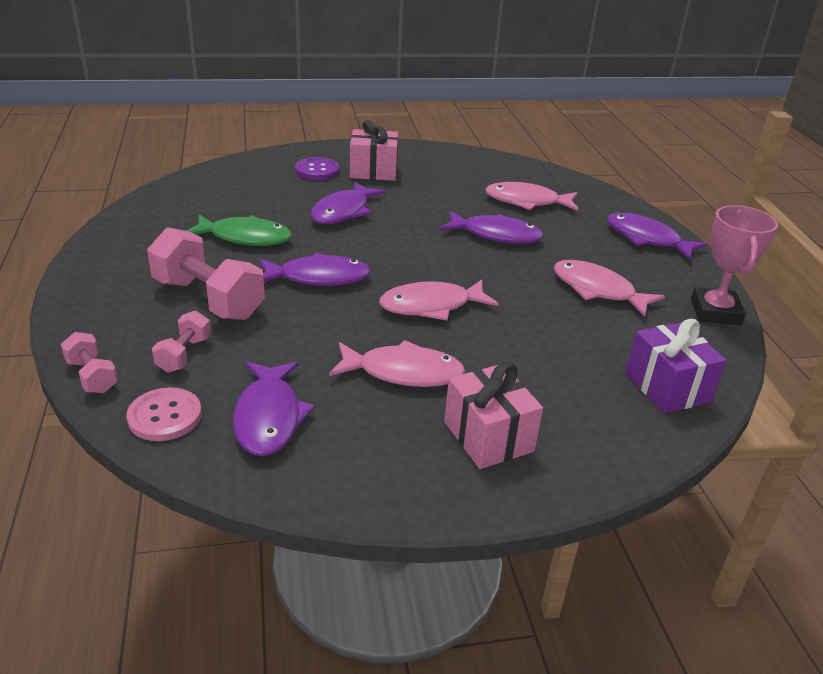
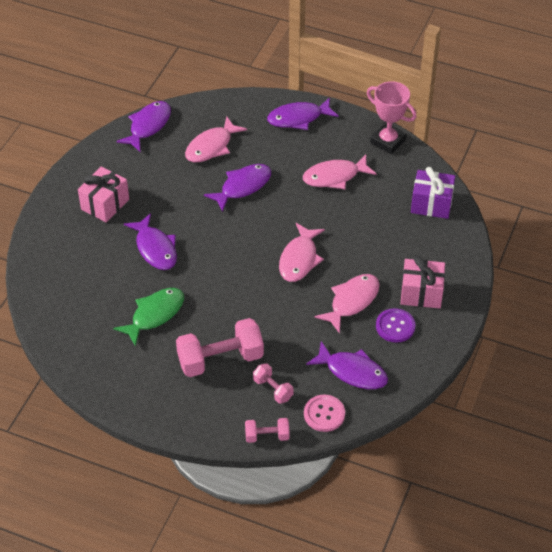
camera: 55 degrees left, 15 degrees up
(317, 170) = (79, 235): purple button -> purple button (395, 326)
(318, 277) = (232, 297): purple fish -> purple fish (148, 126)

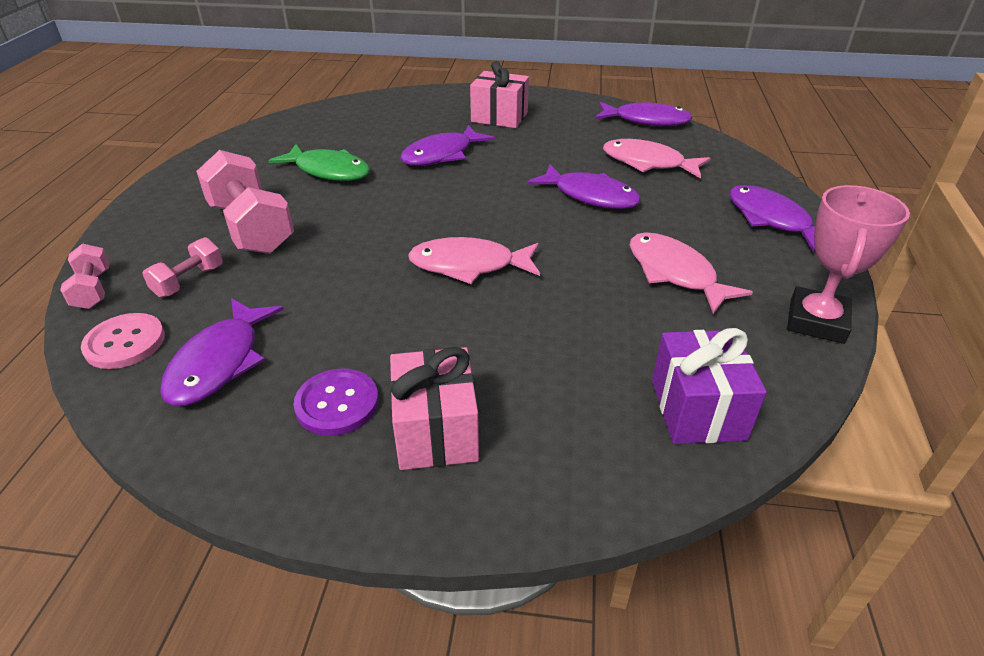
camera: 75 degrees right, 10 degrees down
(352, 301) = (390, 336): pink fish -> none

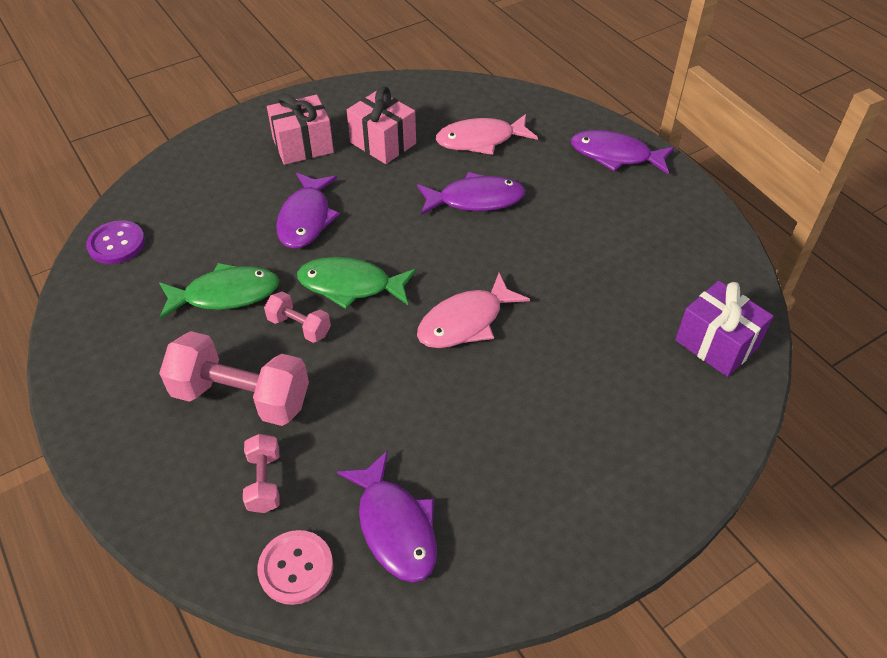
camera: 40 degrees left, 10 degrees up
(93, 290) = (189, 548): pink dumbbell -> pink dumbbell (299, 326)
(337, 404) = (518, 494): purple button -> purple button (116, 244)
(415, 203) = (350, 285): none -> green fish
(436, 431) = (599, 465): pink gift -> pink gift (383, 143)
(646, 121) = (431, 89): purple fish -> none
(674, 273) = (604, 242): pink fish -> none
(816, 321) = (715, 233): pink trophy -> none

